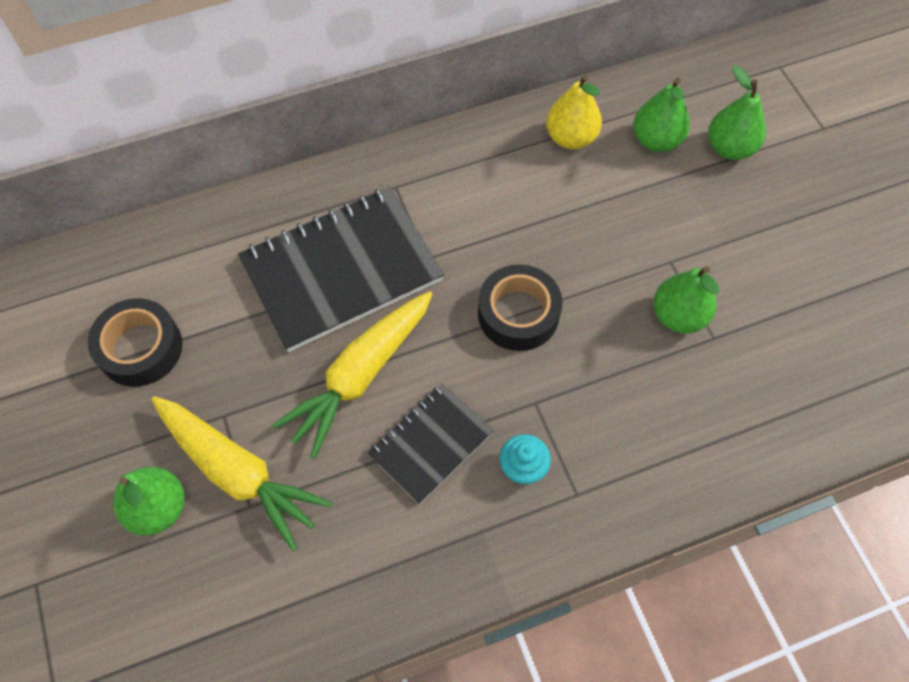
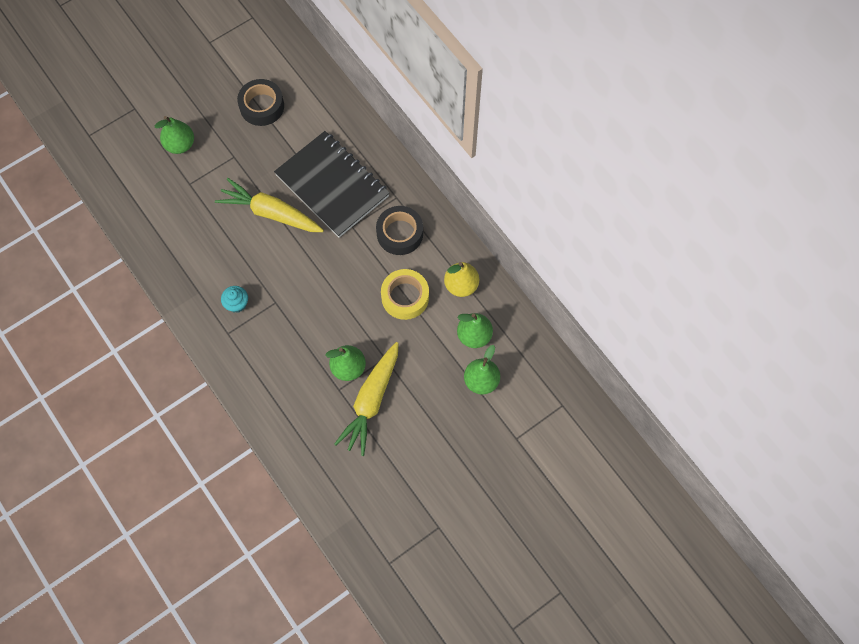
camera: 75 degrees right, 5 degrees up
(238, 472) = (205, 173): yellow carrot -> yellow carrot (371, 401)
(430, 444) = (240, 256): black notebook -> none
(518, 314) = (328, 282): black tape -> black tape (400, 233)
(572, 212) = (405, 297): none -> yellow tape

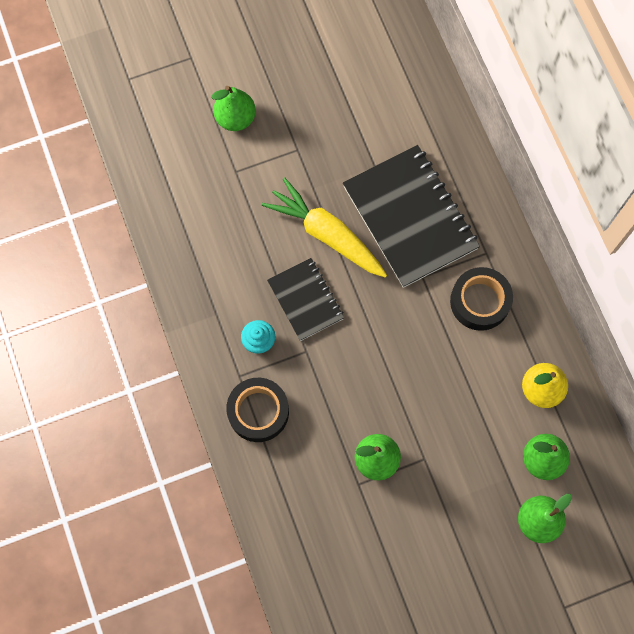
camera: 15 degrees right, 5 degrees up
(262, 106) = (346, 92): black tape -> black tape (258, 411)
(266, 265) = (306, 300): none -> black notebook
(371, 401) = (395, 510): yellow carrot -> none
(405, 297) = (467, 386): yellow tape -> none

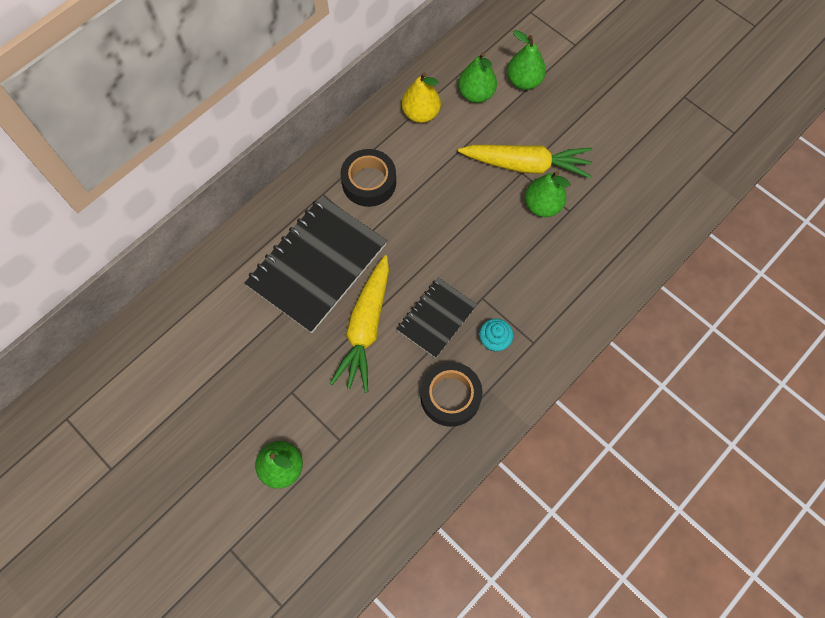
camera: 115 degrees left, 5 degrees down
(258, 411) = (555, 312): black tape -> black tape (450, 396)
(431, 468) = (526, 165): none -> yellow carrot

